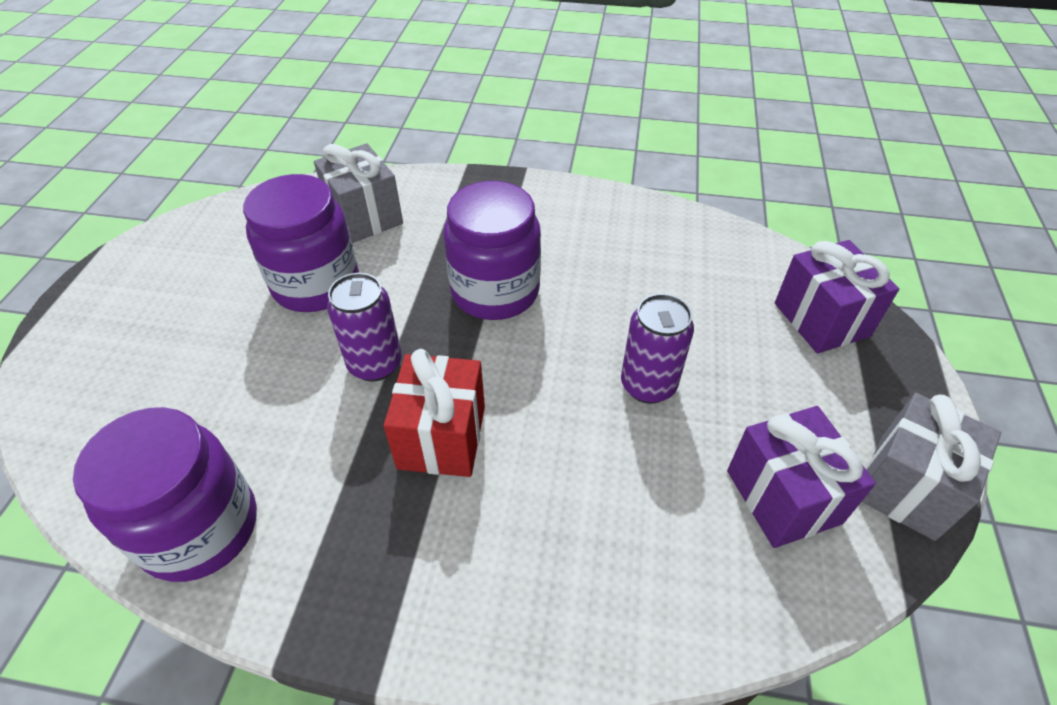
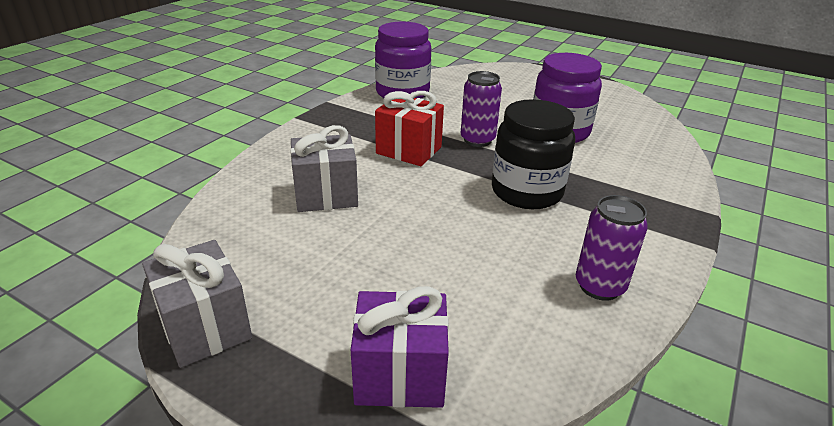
camera: 110 degrees right, 15 degrees down
(365, 216) = (634, 156): grey gift -> grey gift (326, 195)
(495, 291) = (526, 192): purple jar -> black jar
(648, 385) = (394, 232): purple can -> purple can (599, 286)
(783, 496) = (261, 258): purple gift -> none

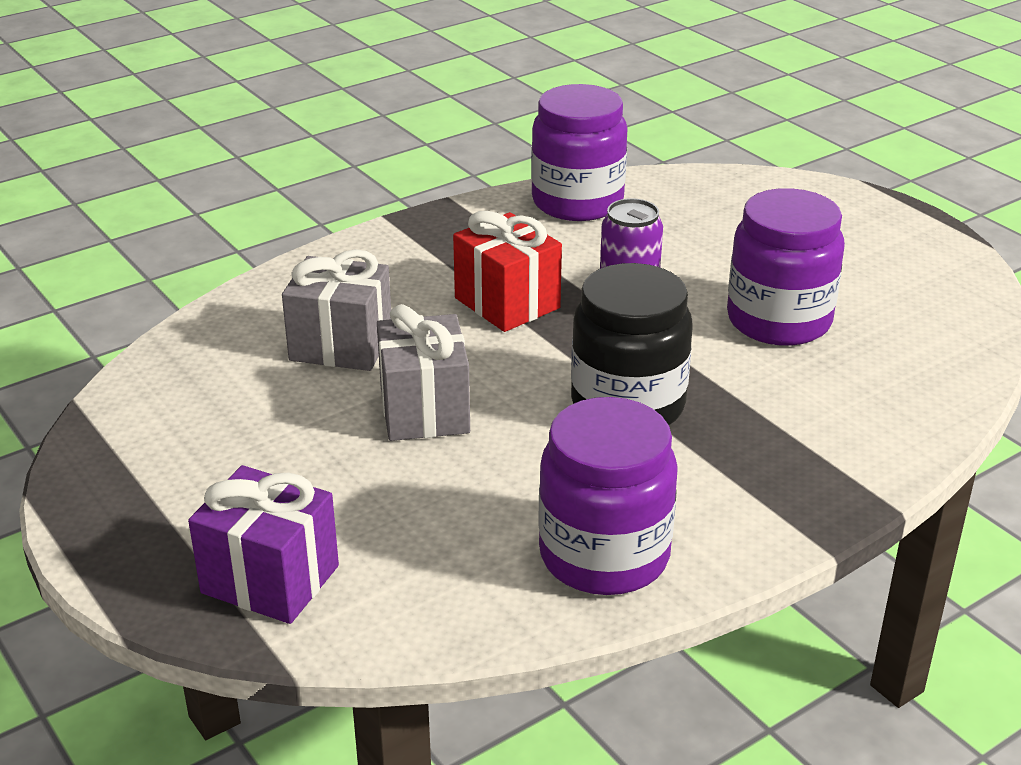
camera: 25 degrees right, 0 degrees up
(205, 327) = (100, 471): grey gift -> grey gift (424, 410)
(599, 286) = (604, 556): purple can -> purple jar

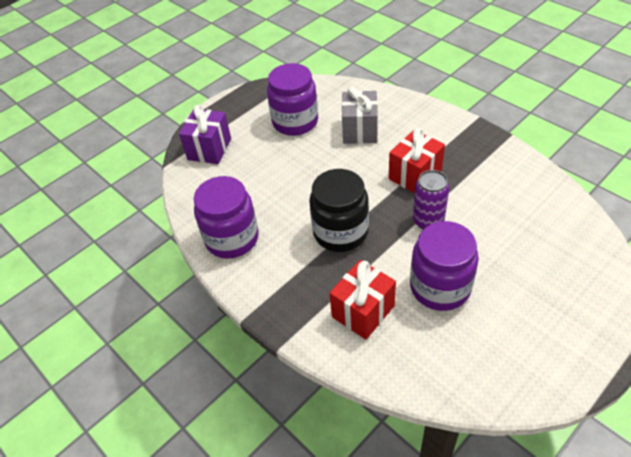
camera: 85 degrees right, 15 degrees up
(424, 410) = (319, 166): grey gift -> none
(577, 202) = (533, 184): purple jar -> purple jar (295, 122)
(822, 403) = (363, 311): none -> red gift

